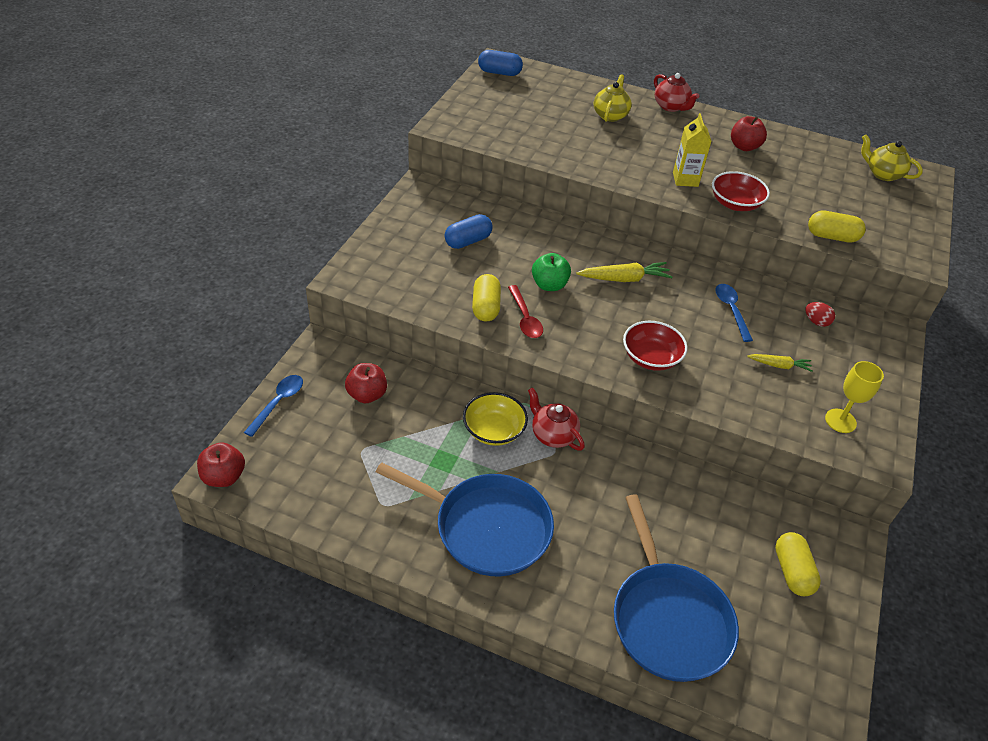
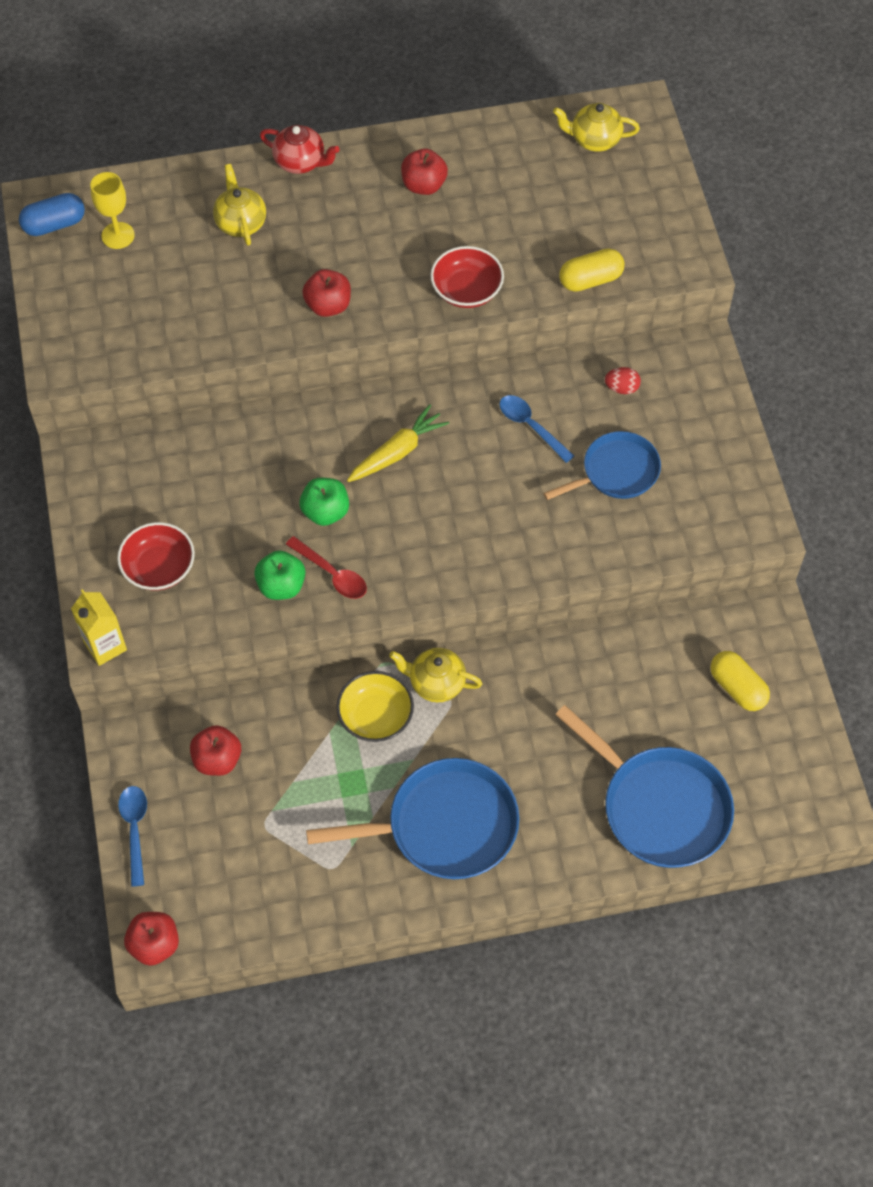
camera: 30 degrees left, 15 degrees up
(468, 241) = (194, 505): blue capsule -> none
(485, 307) = (281, 586): yellow capsule -> green apple
(553, 435) = (436, 683): red teapot -> yellow teapot
(633, 171) = (328, 306): none -> red apple
(651, 358) = (489, 543): red bowl -> red bowl (159, 567)
(685, 179) = (392, 284): yellow carton -> yellow carton (105, 646)
(779, 365) = (616, 472): yellow carrot -> blue pan
(840, 421) = (706, 506): yellow goblet -> yellow goblet (118, 235)

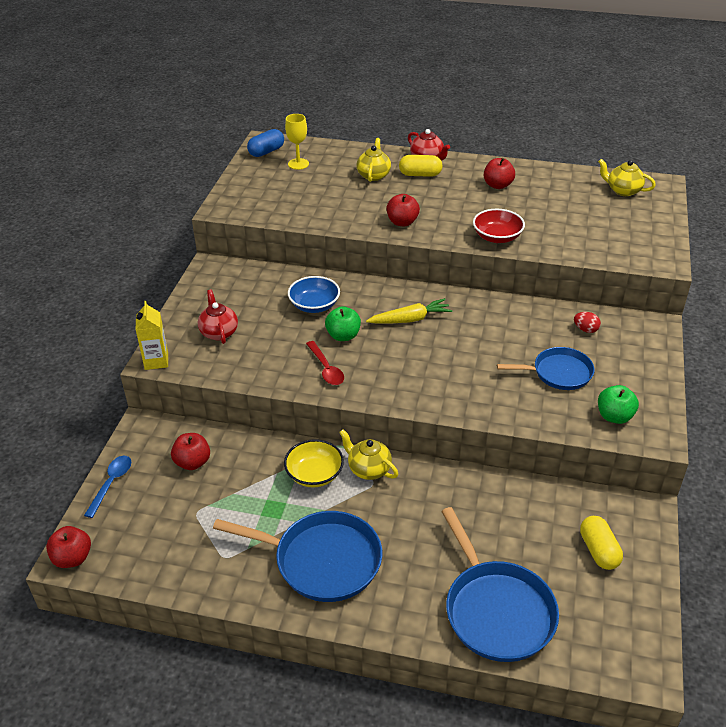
camera: 25 degrees right, 20 degrees down
(54, 224) = (266, 152): blue capsule -> blue capsule turned 45 degrees counterclockwise
(159, 567) = (219, 332): red bowl -> red teapot
(260, 474) = (314, 305): none -> blue bowl
(281, 586) = (289, 365): green apple -> green apple (614, 416)
(530, 426) = (509, 332): blue spoon -> none
(590, 280) = (585, 253): yellow capsule -> yellow capsule (420, 174)

